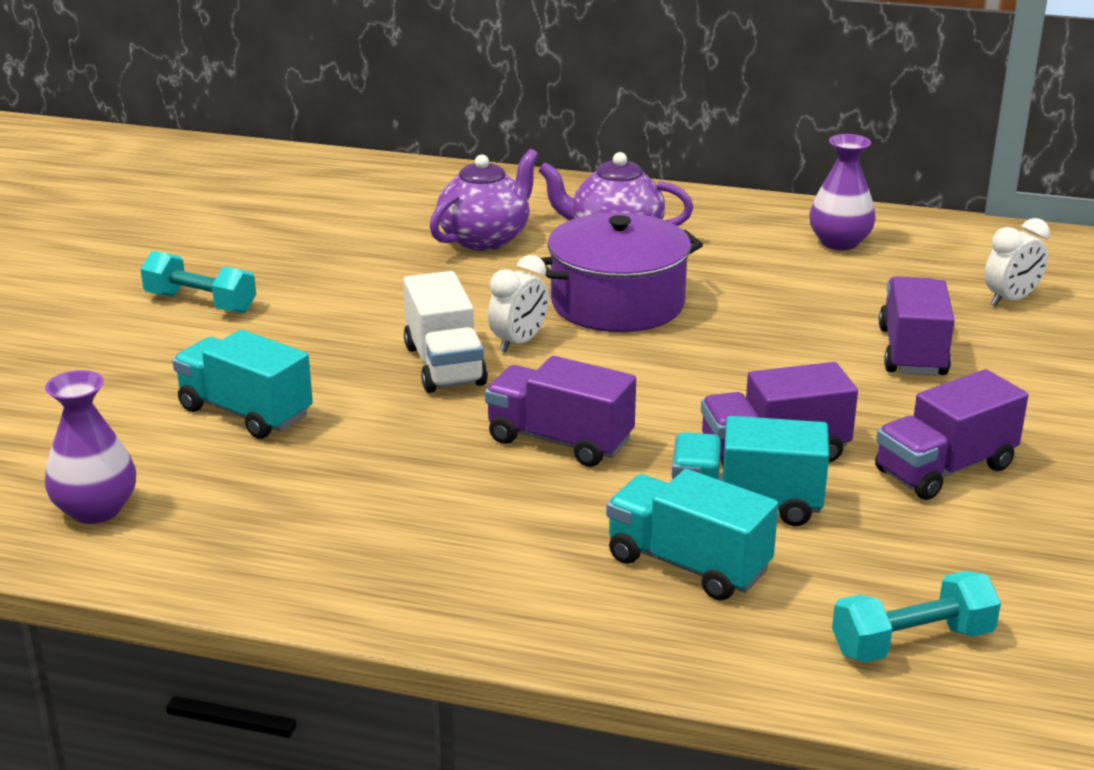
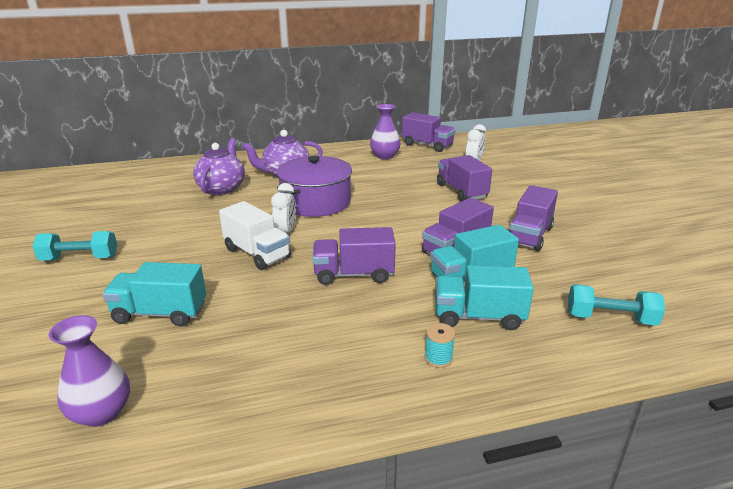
camera: 30 degrees left, 0 degrees up
(560, 597) = (438, 358): none -> turquoise spool
(912, 642) = (610, 318): turquoise dumbbell -> turquoise dumbbell turned 60 degrees clockwise
(955, 239) = (427, 145): none -> purple truck

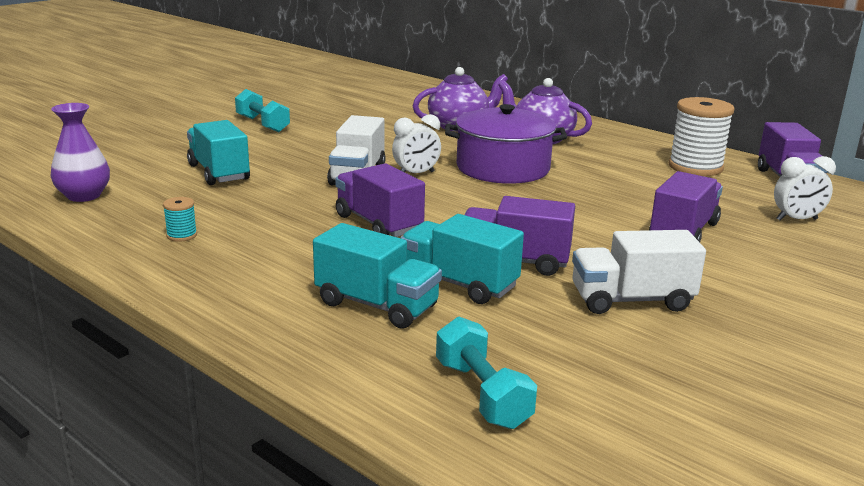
camera: 55 degrees right, 5 degrees down
(385, 156) = (695, 167): purple vase -> white spool
(438, 358) = (272, 300): turquoise spool -> turquoise spool (182, 235)
(478, 317) = (377, 305): turquoise truck -> turquoise truck turned 150 degrees clockwise
(529, 236) = (631, 300): purple truck -> white truck

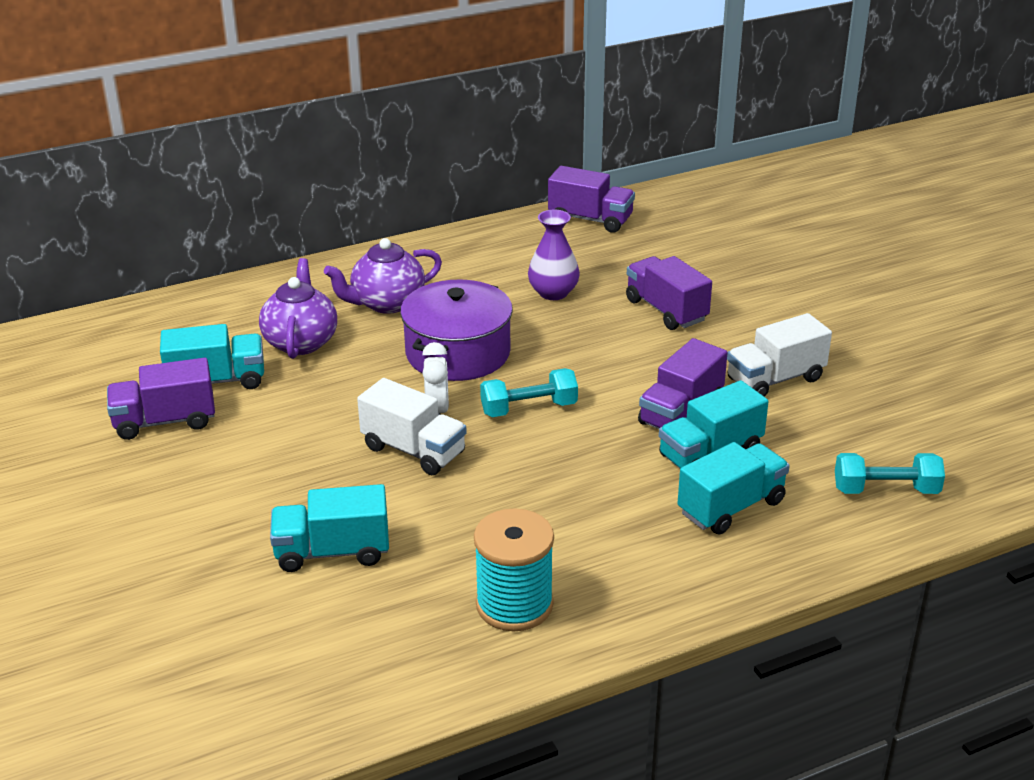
camera: 65 degrees left, 10 degrees up
(84, 196) = (339, 675): purple vase -> purple vase (553, 293)
(182, 235) = (514, 605): turquoise spool -> turquoise spool, size x2.26
(263, 124) = (166, 487): turquoise dumbbell -> turquoise dumbbell (529, 408)
(378, 224) = (558, 467): purple truck -> purple truck (165, 421)
(388, 115) = (217, 381): none -> turquoise truck
(631, 300) = (775, 379): white truck -> white truck turned 45 degrees clockwise
(695, 167) = (529, 249): white spool -> none
(796, 220) = (672, 251): white clock -> none

